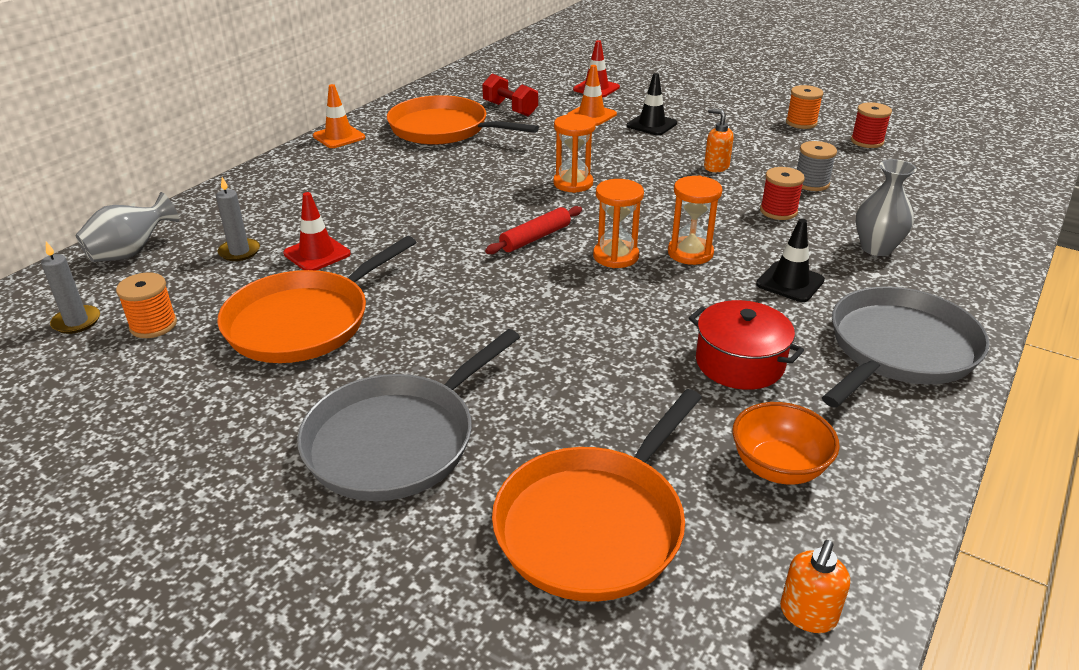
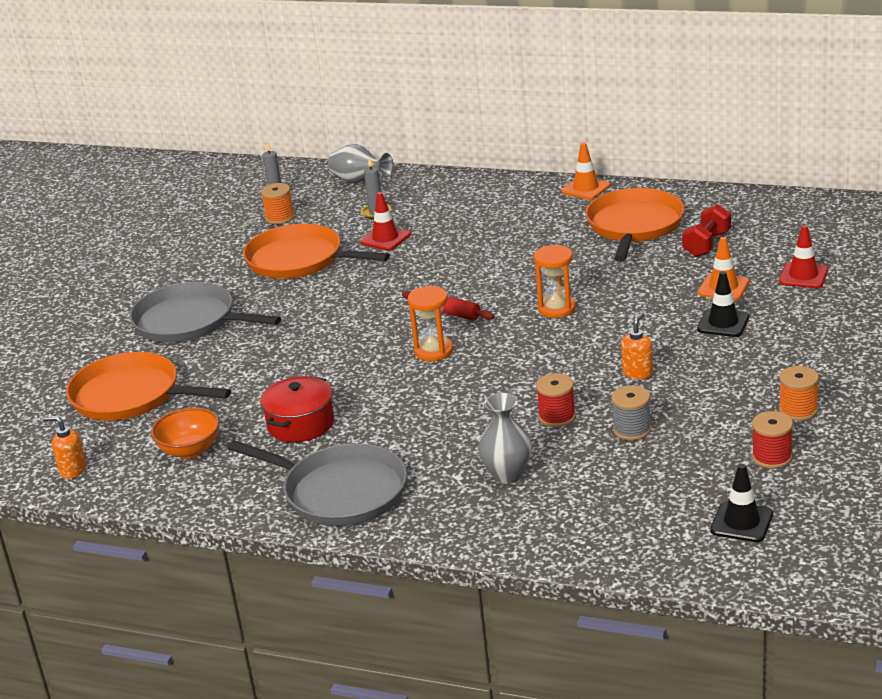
camera: 80 degrees right, 5 degrees down
(690, 253) = (454, 383): orange hourglass -> none
(790, 282) = (425, 434): black traffic cone -> black traffic cone (741, 522)

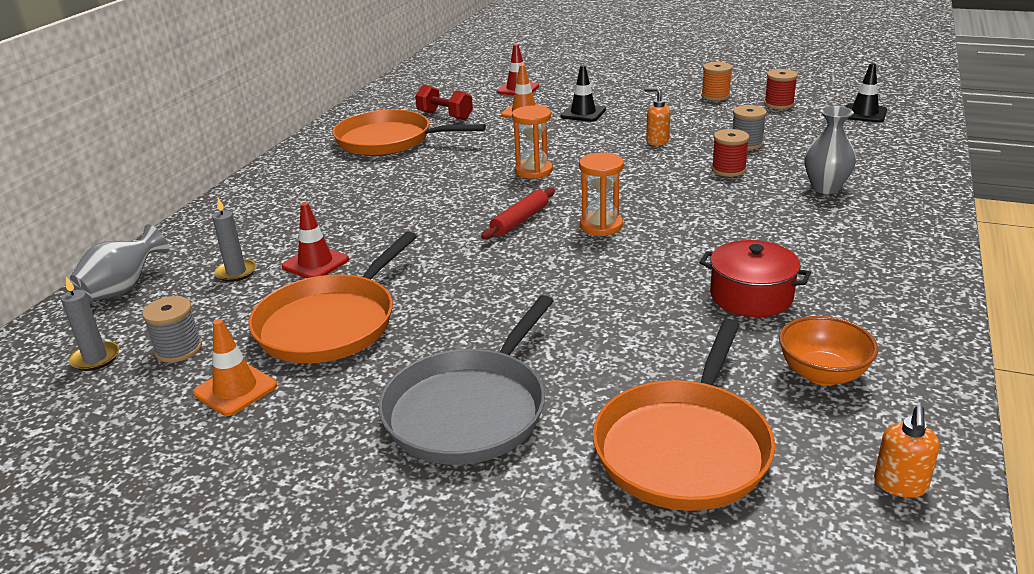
camera: 90 degrees left, 0 degrees up
(280, 218) = (178, 349): orange spool -> grey spool
(340, 492) = (880, 265): grey pan -> none
(586, 188) = (289, 159): orange traffic cone -> orange traffic cone (235, 389)

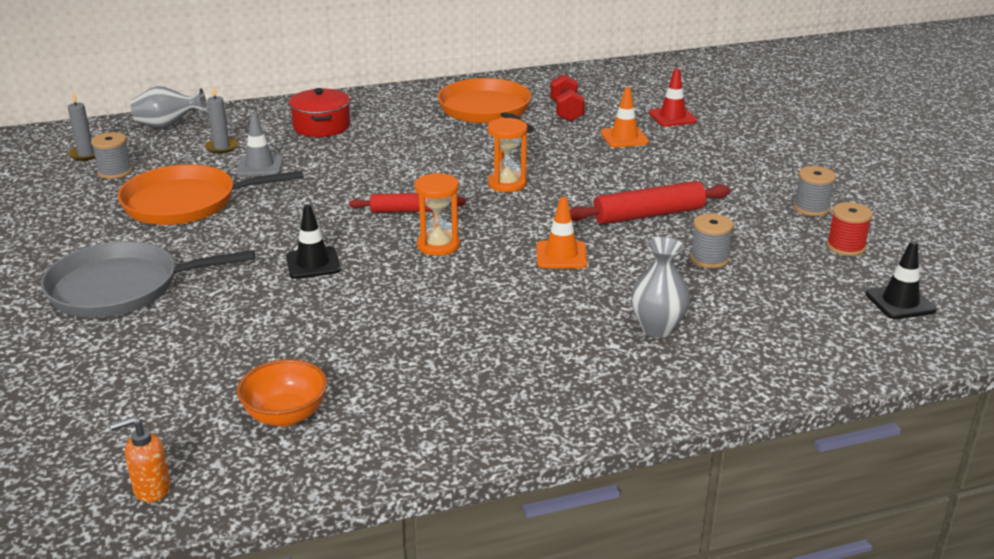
camera: 50 degrees right, 0 degrees up
(235, 389) = (86, 206): orange traffic cone -> orange traffic cone (561, 255)
(315, 263) = (260, 166): red traffic cone -> grey traffic cone
(583, 113) = (662, 162): black traffic cone -> black traffic cone (313, 263)
(657, 141) = (648, 214): orange soap dispenser -> red rolling pin
(684, 447) = (135, 382): orange pan -> none
(715, 96) = (811, 208): orange spool -> grey spool
(728, 170) = (631, 267): red spool -> none
(751, 296) = (385, 348): red pot -> red pot (321, 126)

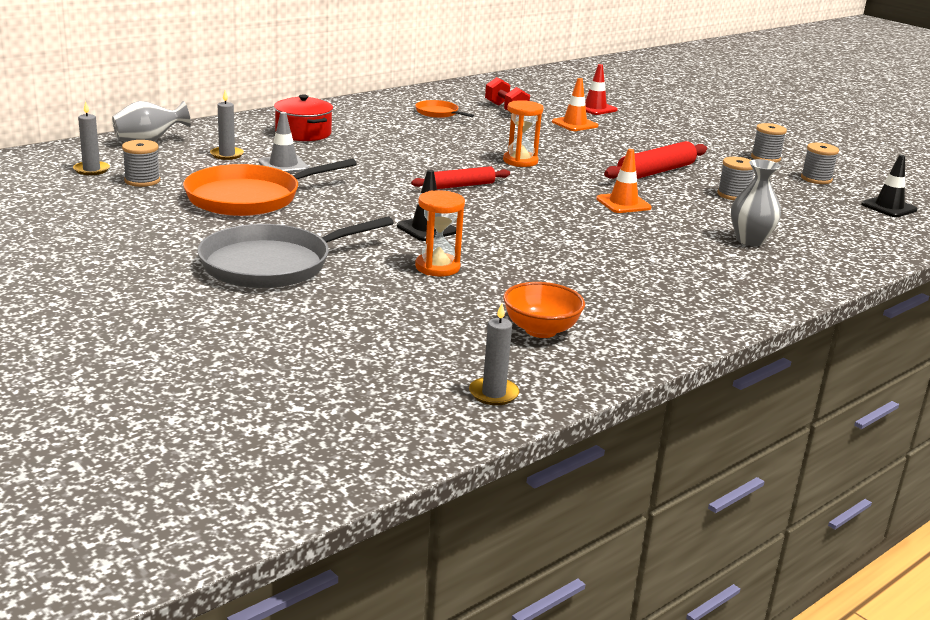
camera: 25 degrees left, 5 degrees down
(151, 489) = (493, 394): orange soap dispenser -> grey candle
(438, 245) = (517, 206): orange hourglass -> orange hourglass (437, 267)
(487, 111) = (438, 113): orange pan -> orange pan, size x0.49
(845, 247) = (816, 179): red spool -> grey spool

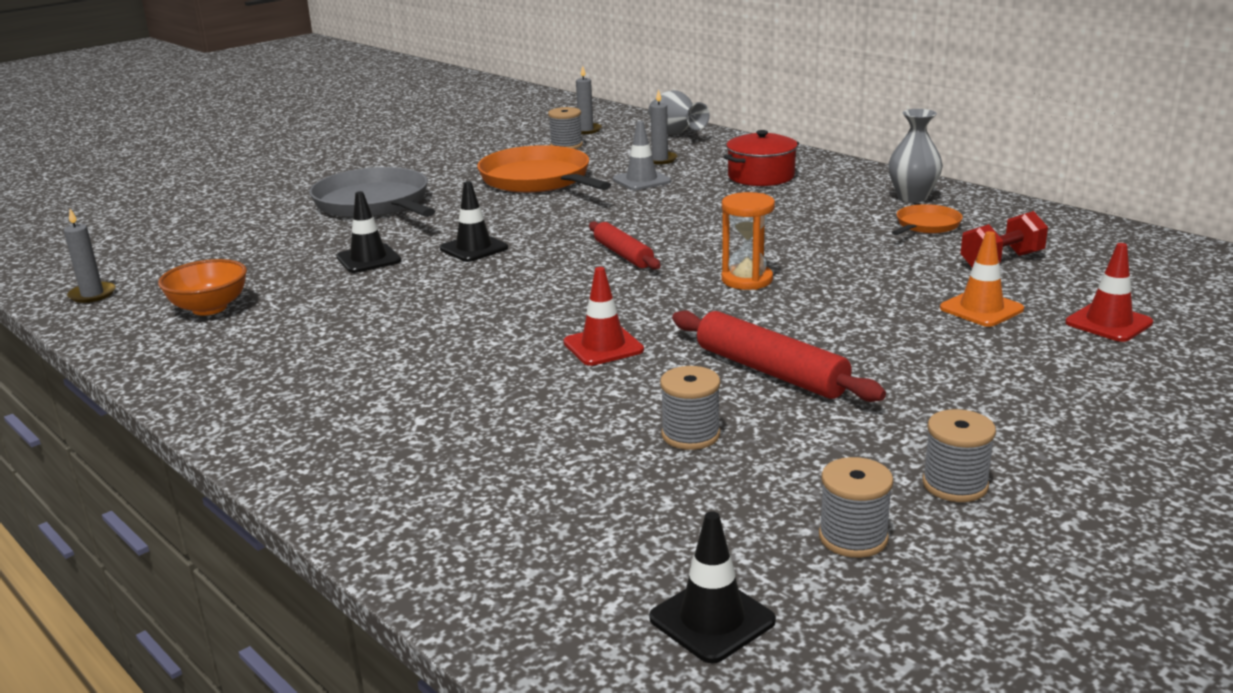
camera: 90 degrees right, 0 degrees up
(437, 267) = (368, 259): orange hourglass -> black traffic cone
(623, 203) = (603, 346): orange traffic cone -> red traffic cone
(750, 240) = (476, 437): grey vase -> grey vase (912, 197)

